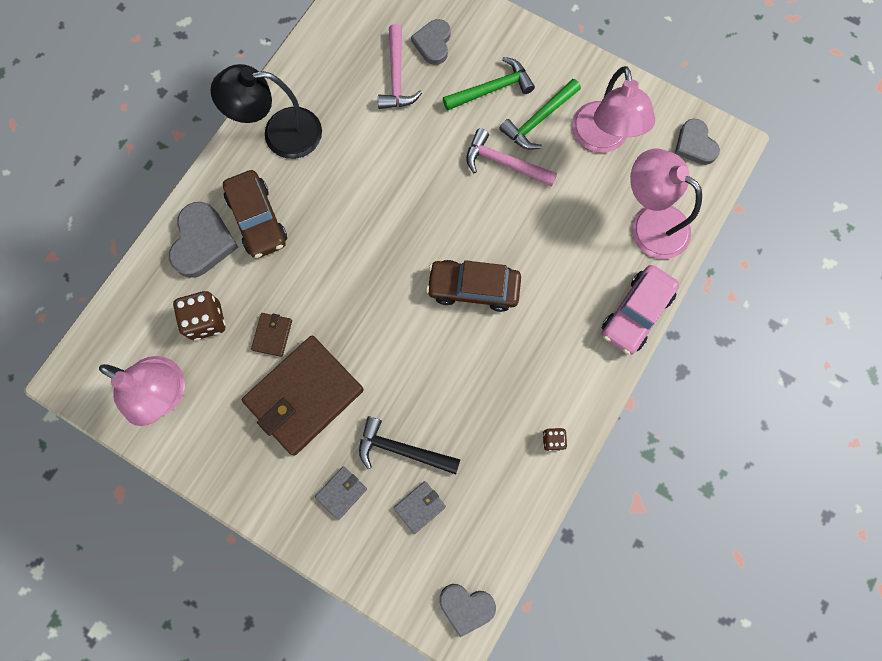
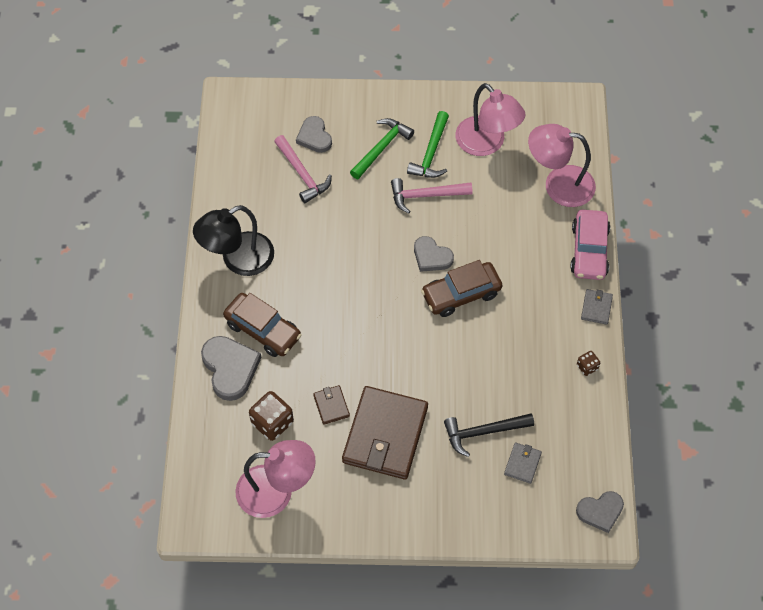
camera: 30 degrees left, 15 degrees down
(341, 492) = (458, 486): grey wallet -> grey wallet (596, 308)
(695, 144) = (556, 115): grey heart -> grey heart (431, 256)

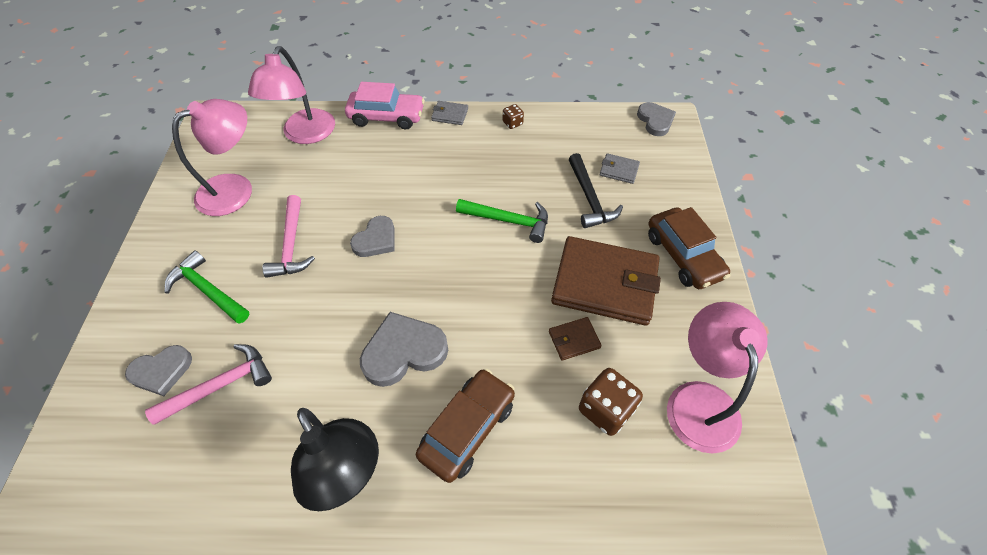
camera: 90 degrees left, 5 degrees down
(230, 368) = (528, 472): grey heart -> grey heart (403, 351)
(431, 153) = (232, 239): green hammer -> green hammer (508, 221)
(461, 294) = (427, 214): brown car -> brown car (683, 256)

